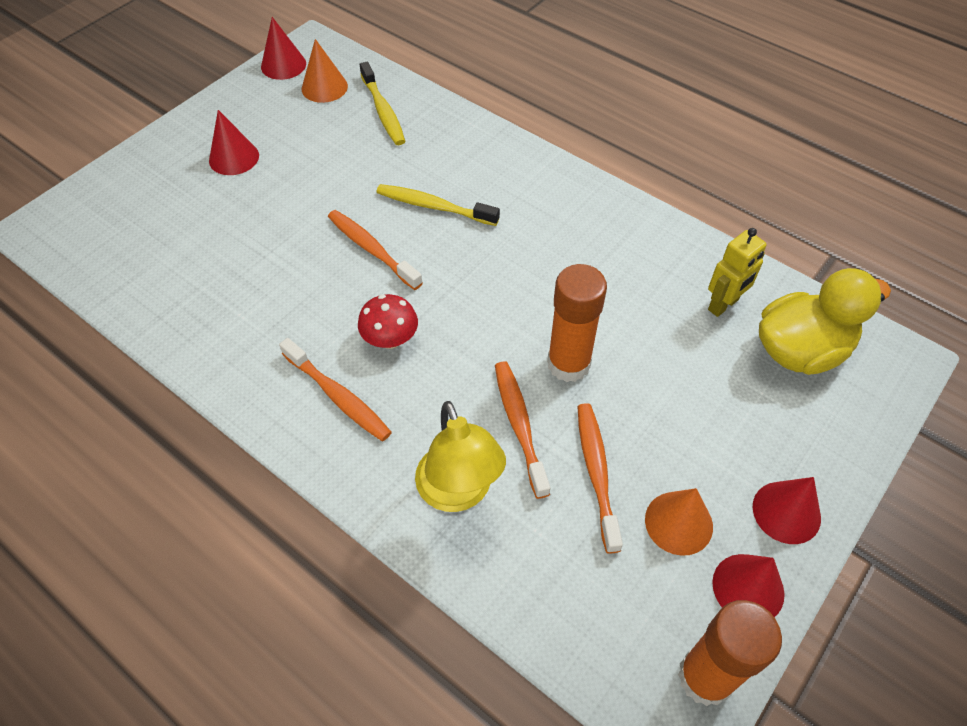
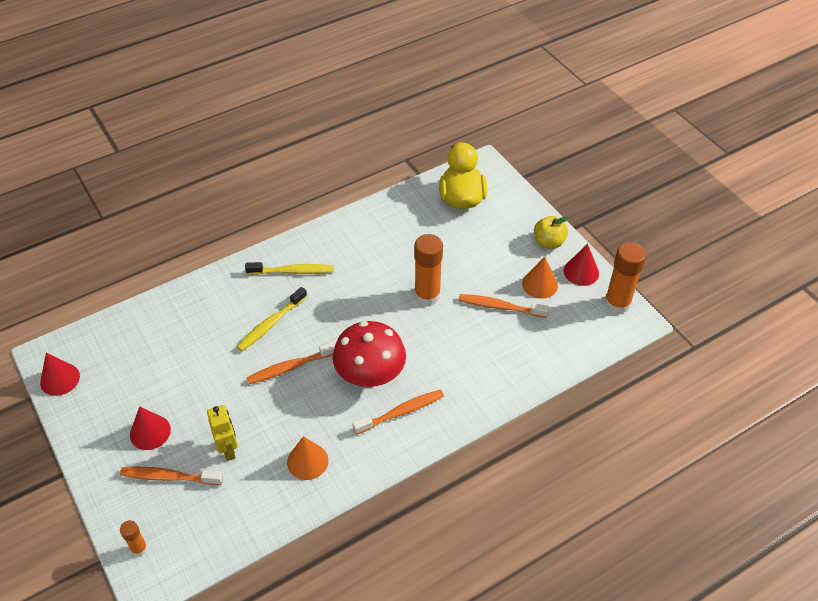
camera: 70 degrees left, 5 degrees down
(78, 204) = (139, 548): none -> orange glue stick
(324, 87) = (106, 358): orange cone -> orange cone (307, 461)
(383, 111) = (158, 328): yellow toothbrush -> yellow toothbrush (292, 271)
(390, 339) = (370, 375): red mushroom -> red mushroom, size x1.85
(459, 493) = (489, 370): yellow lamp -> none
(519, 425) = (458, 330): orange toothbrush -> orange toothbrush (169, 477)
(723, 305) = (418, 216): yellow robot -> yellow robot (228, 449)
(786, 512) = (548, 242): red cone -> yellow apple

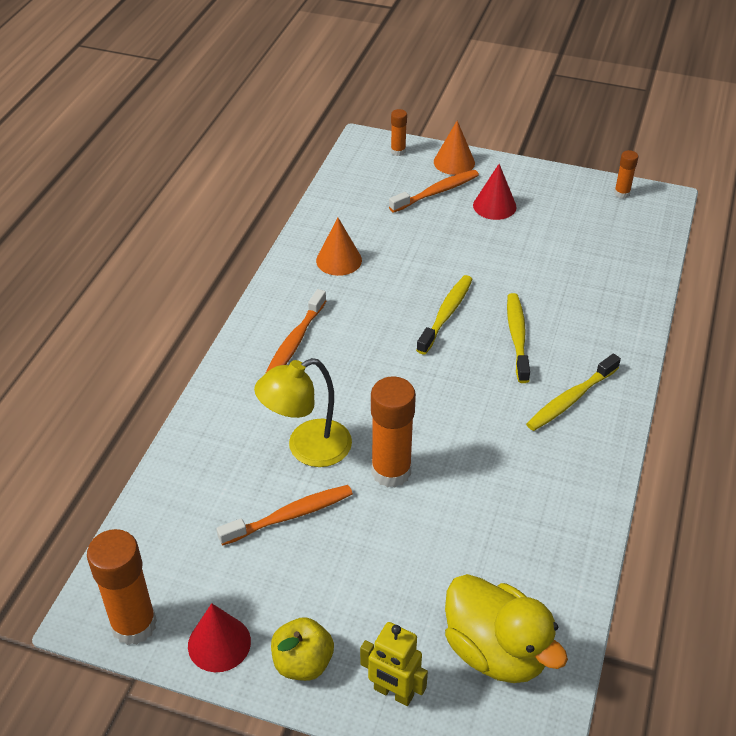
camera: 140 degrees right, 5 degrees down
(60, 379) = (622, 193): red cone -> orange glue stick
(228, 449) = (415, 231): yellow robot -> yellow robot (393, 692)
(290, 367) = (446, 314): orange toothbrush -> yellow toothbrush
(370, 375) = (361, 353): red mushroom -> none
(459, 336) = (307, 448): none -> yellow lamp
(540, 284) = (263, 582): orange cone -> orange cone (454, 162)

